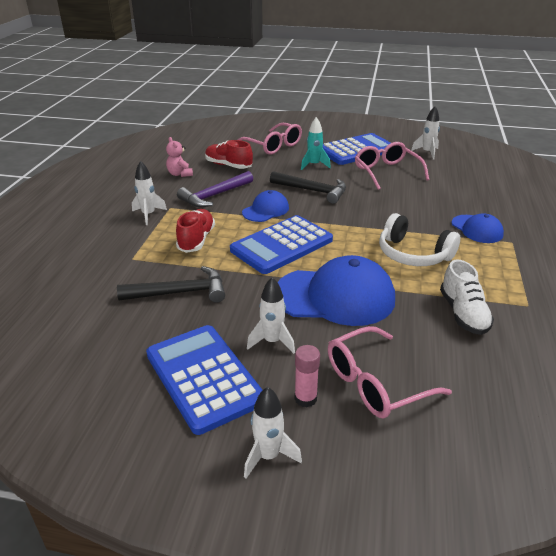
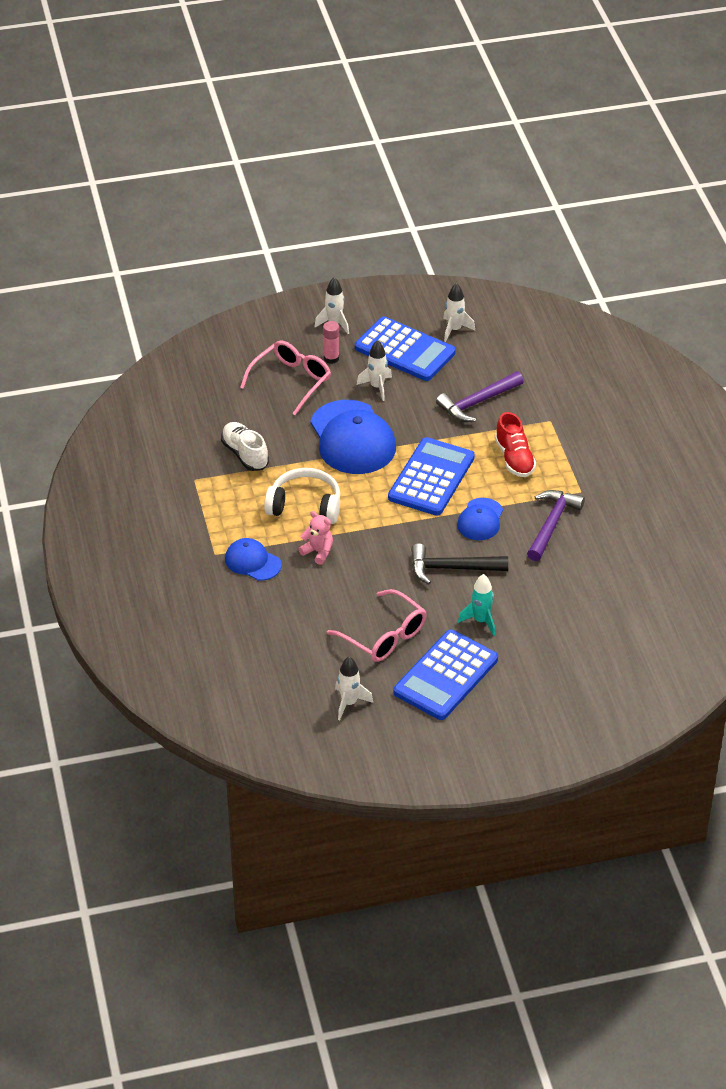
camera: 155 degrees right, 10 degrees up
(148, 215) = (591, 474): white rocket -> white rocket (454, 330)
(180, 174) = (624, 547): pink teddy bear -> pink teddy bear (318, 552)
(180, 293) = (477, 402): black hammer -> purple hammer
(228, 165) = (583, 583): red shoe -> none
(273, 146) = (562, 648): pink glasses -> none
(335, 296) = (352, 438): blue cap -> blue cap turned 90 degrees counterclockwise

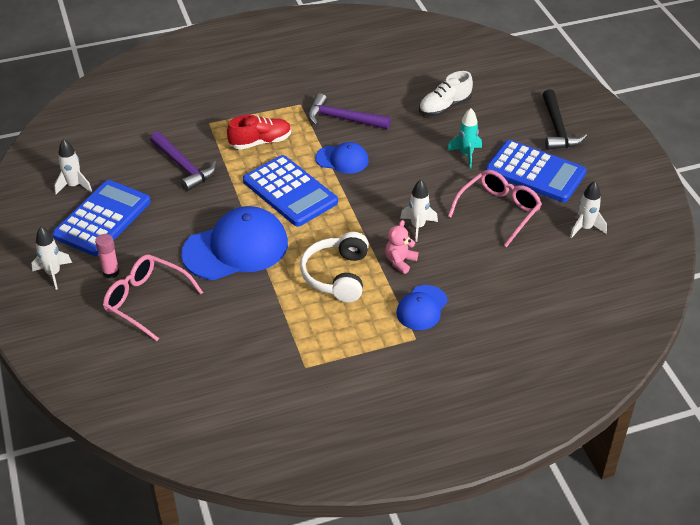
camera: 95 degrees left, 0 degrees up
(245, 454) = (263, 328): white shoe -> white shoe (444, 107)
(377, 387) = (158, 235): white rocket -> white rocket (418, 226)
(431, 478) = (290, 192): blue calculator -> blue calculator turned 150 degrees counterclockwise
(452, 568) = (406, 174): black hammer -> black hammer (557, 128)

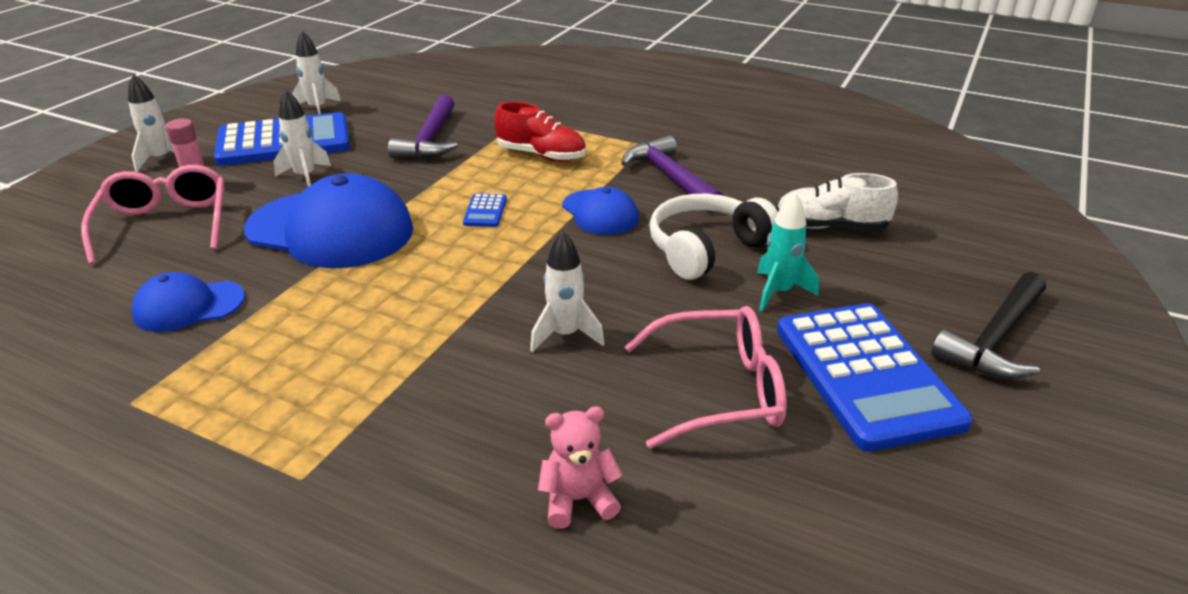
camera: 45 degrees right, 10 degrees down
(290, 192) = (485, 211): blue calculator -> blue calculator, size x0.40
(337, 275) = (367, 324): white headphones -> white headphones (706, 249)
(400, 261) = (467, 361): pink teddy bear -> pink teddy bear (578, 500)
(422, 308) = (385, 442): blue cap -> blue cap (189, 306)
(585, 228) = (846, 519): white rocket -> white rocket (305, 177)

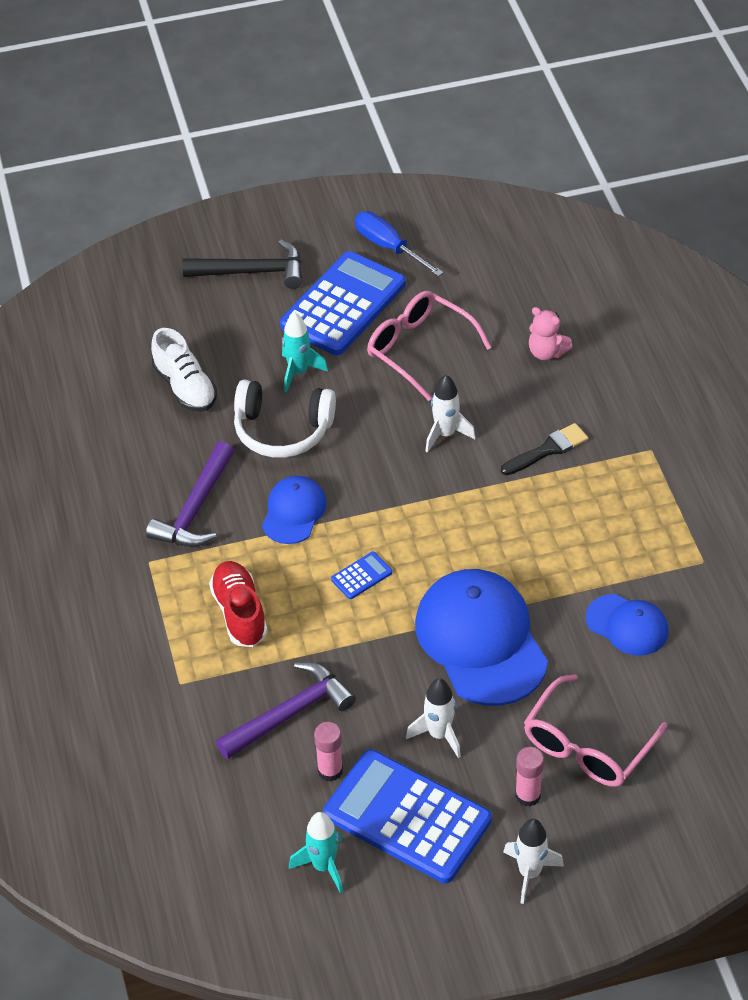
camera: 130 degrees left, 15 degrees up
(318, 109) = (323, 866): white rocket -> turquoise rocket
(366, 134) = (330, 770): none -> pink glue stick
(437, 392) = (548, 450): none -> black brush
(963, 479) = (388, 247): none -> blue screwdriver

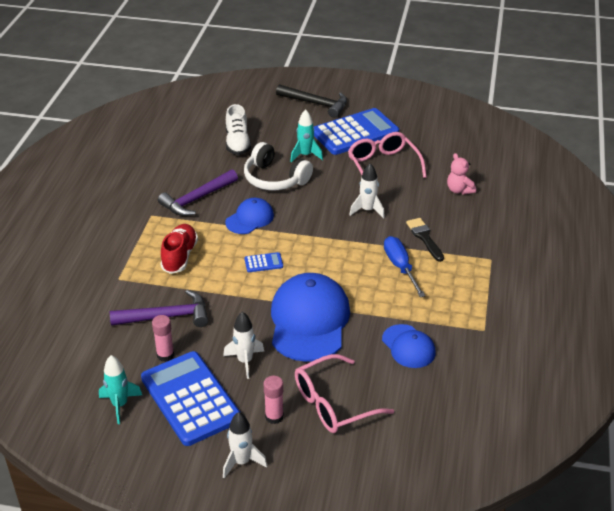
camera: 25 degrees right, 10 degrees down
(388, 247) = (401, 114): blue screwdriver -> blue screwdriver (400, 267)
(548, 450) = (424, 238): black brush -> black brush turned 105 degrees counterclockwise

